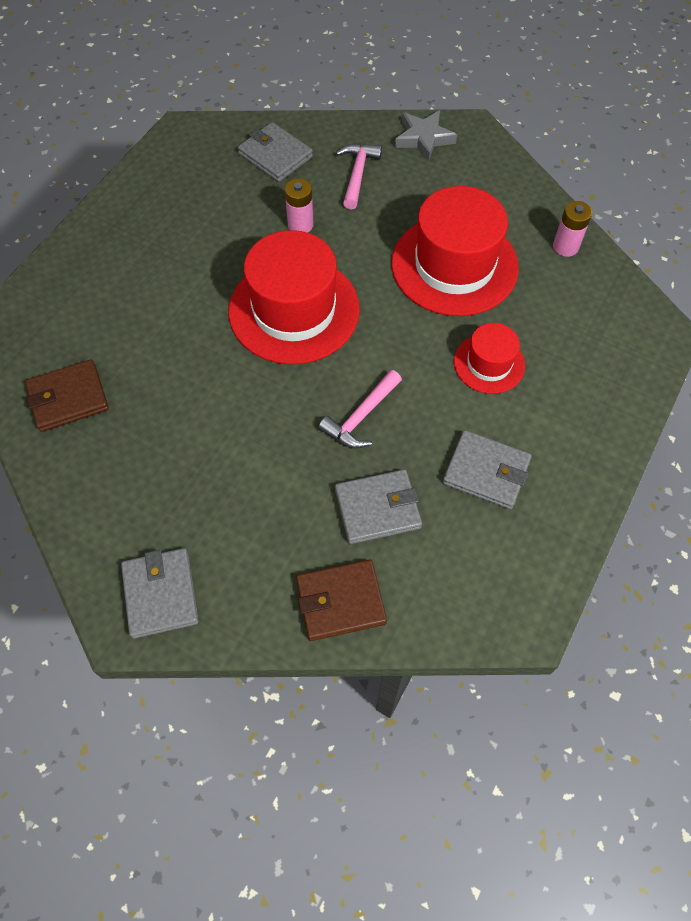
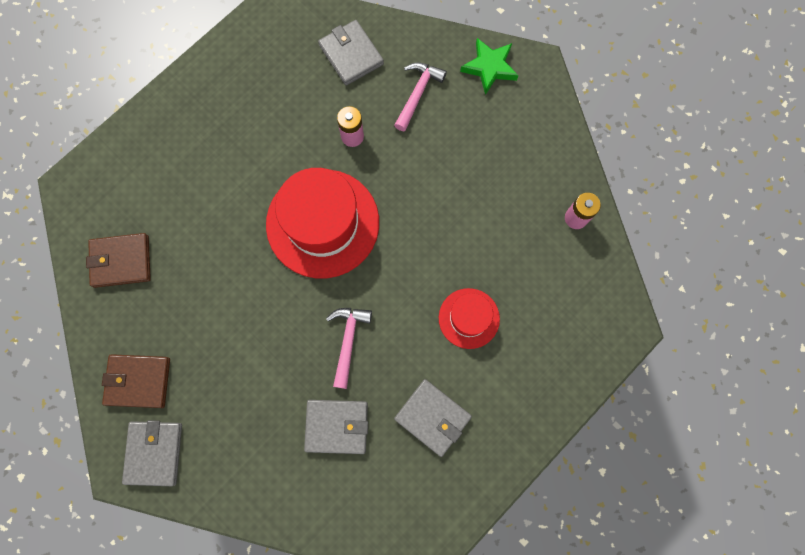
camera: 15 degrees right, 15 degrees up
(340, 601) = (286, 496): brown wallet -> brown wallet (138, 381)
(361, 417) = (348, 341): pink hammer -> pink hammer turned 135 degrees clockwise
(424, 138) = (489, 67): grey star -> green star
(454, 265) = (472, 212): red hat -> none

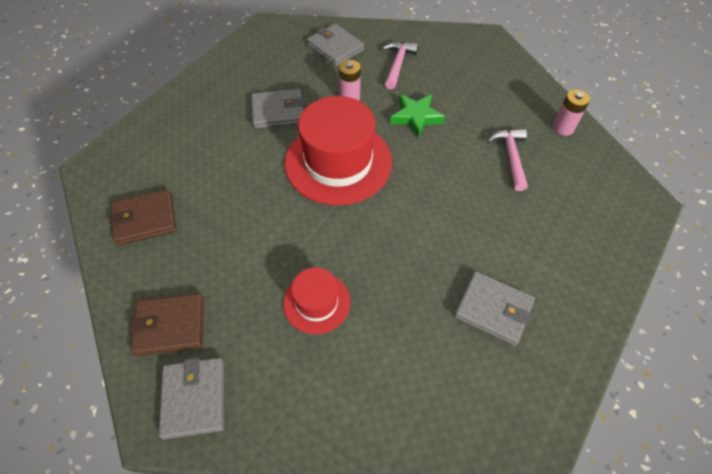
camera: 10 degrees left, 20 degrees down
(337, 426) = (395, 335): grey wallet -> grey wallet (278, 111)
(348, 341) = (386, 253): pink hammer -> pink hammer (510, 157)
(469, 318) = (498, 216): red hat -> red hat (317, 302)
(489, 67) = (451, 42): green star -> green star (416, 117)

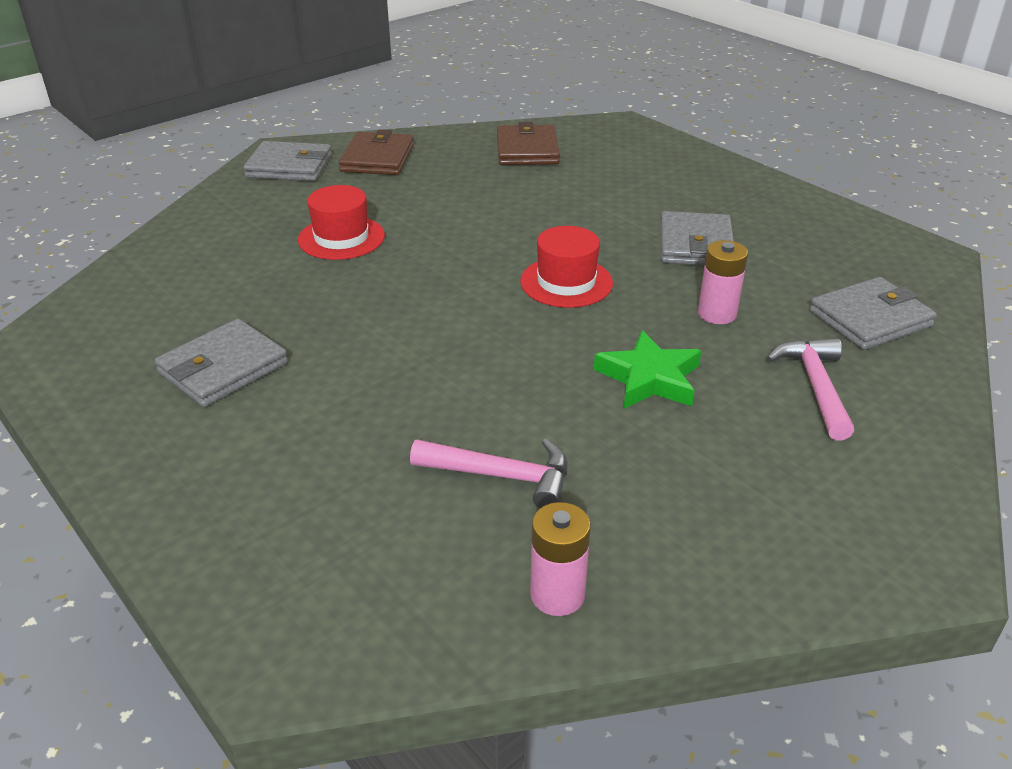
camera: 105 degrees right, 20 degrees down
(338, 162) = (566, 282): red hat -> red hat, size x0.52
(398, 64) = (815, 386): pink hammer -> pink hammer turned 120 degrees counterclockwise

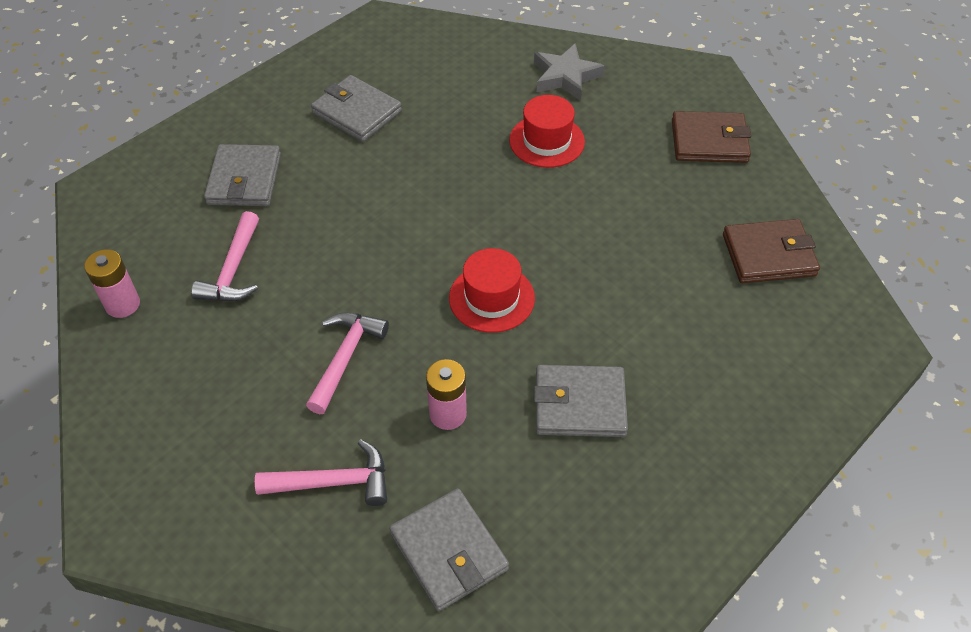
camera: 85 degrees right, 15 degrees up
(240, 220) = (565, 76): none -> grey star
(289, 166) = (674, 86): grey wallet -> grey wallet (244, 179)
(649, 378) = (345, 357): green star -> pink hammer

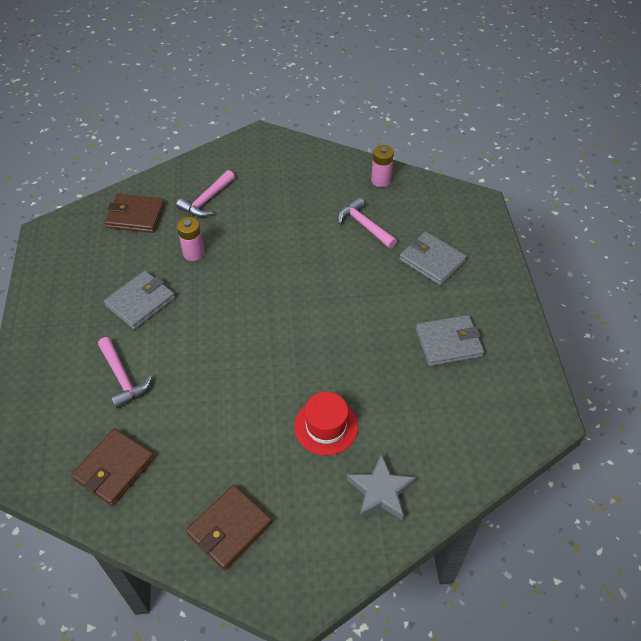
camera: 130 degrees right, 0 degrees up
(345, 357) = (264, 236): pink hammer -> pink hammer (122, 378)
(449, 551) = (135, 216): grey wallet -> brown wallet
(491, 298) = (237, 311): red hat -> none

